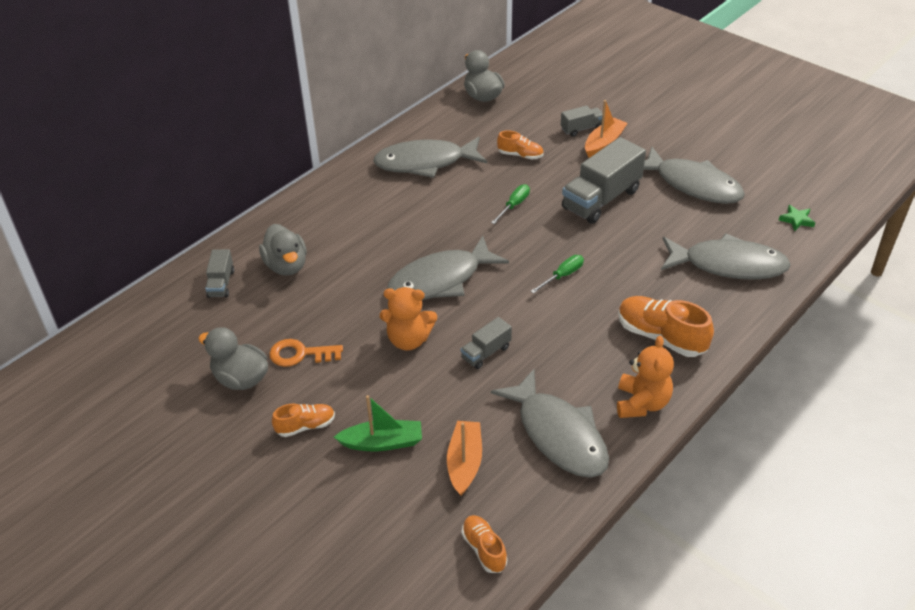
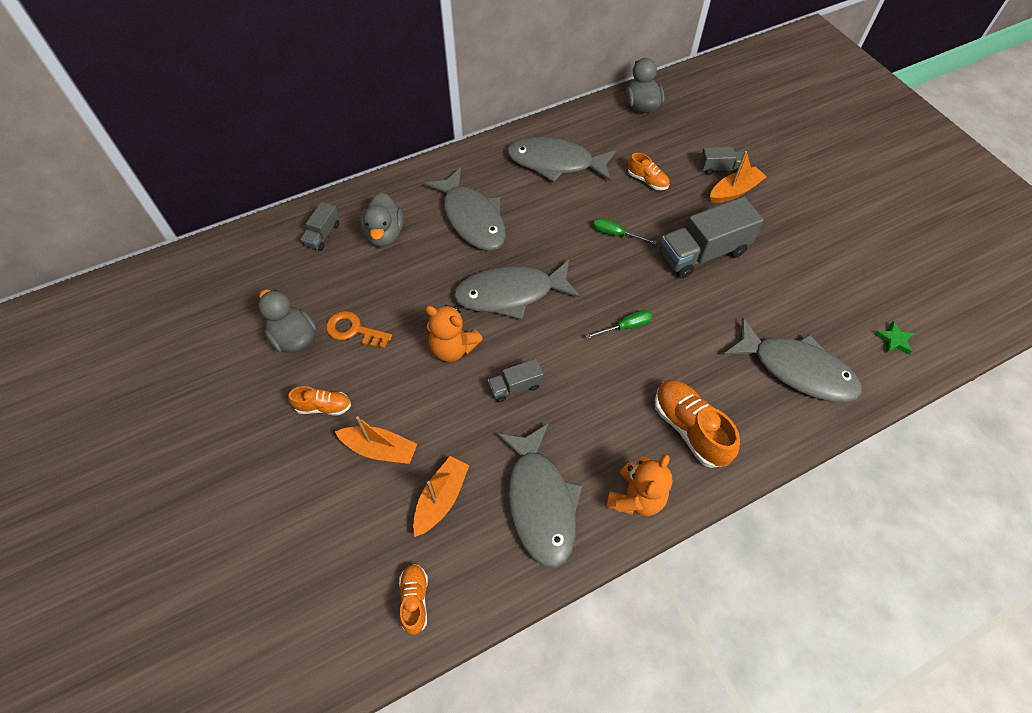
camera: 20 degrees right, 15 degrees up
(382, 442) = (380, 449): green boat -> orange boat
(514, 205) = (615, 234): green screwdriver -> green screwdriver turned 120 degrees counterclockwise
(693, 185) = (803, 265): grey fish -> grey fish (472, 218)

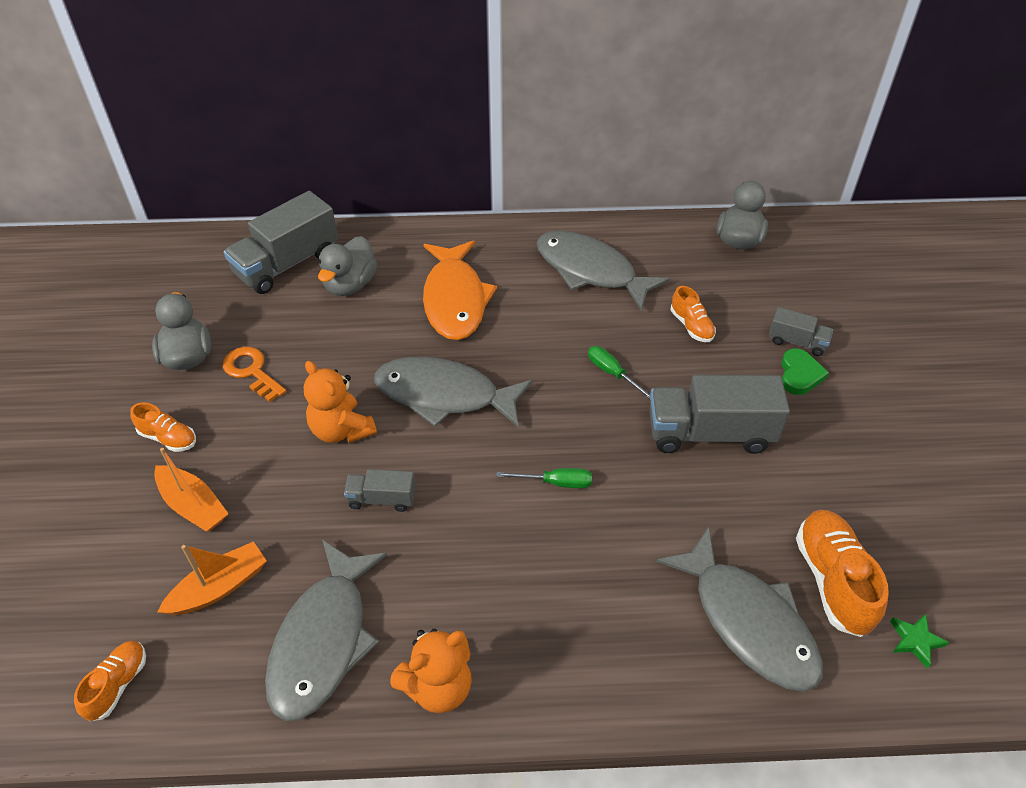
camera: 25 degrees right, 10 degrees down
(323, 235) = (287, 264): grey truck -> grey truck, size x1.98
(472, 218) = (455, 300): grey fish -> orange fish
(689, 428) = (558, 634): orange shoe -> orange shoe (832, 580)
(734, 191) = (799, 374): orange boat -> green heart

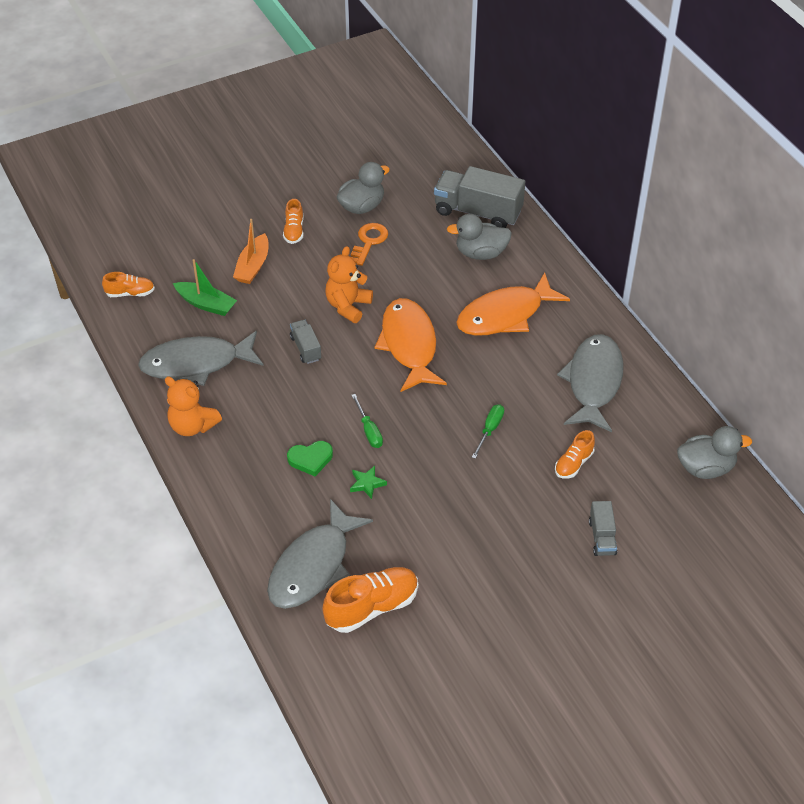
camera: 65 degrees right, 0 degrees up
(219, 587) = (206, 304): orange boat -> green boat
(444, 395) = (409, 345): grey fish -> orange fish
(710, 433) = (466, 504): grey truck -> none
(799, 374) = (564, 547): green heart -> green heart (310, 459)
(915, 641) = (346, 665): green star -> green star (367, 483)

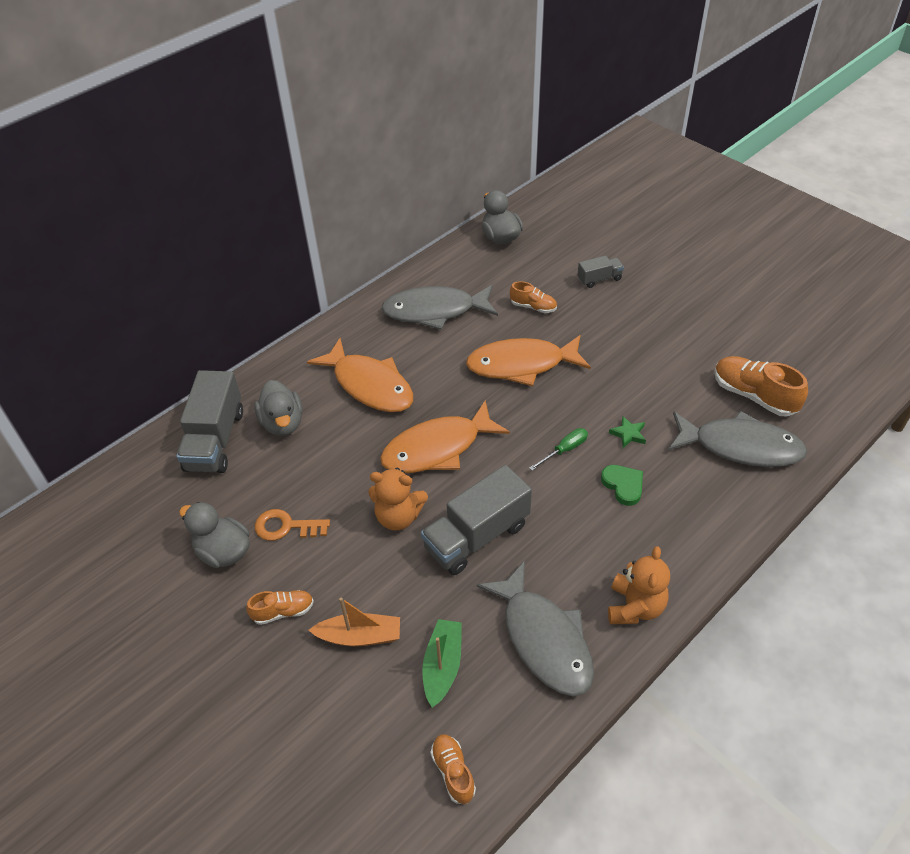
camera: 105 degrees left, 0 degrees up
(306, 348) = (477, 536): grey truck -> grey truck, size x1.98
(490, 430) = (521, 365): green screwdriver -> orange fish

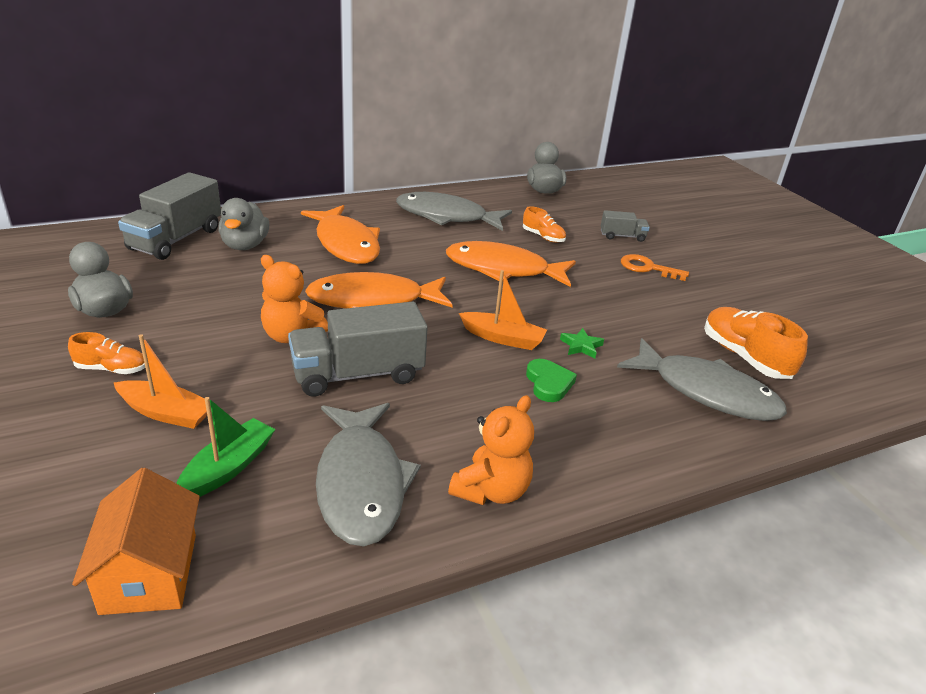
camera: 15 degrees right, 15 degrees down
(286, 527) = (178, 311): orange key -> orange key (647, 268)
(453, 772) = (149, 573): orange shoe -> orange house
(564, 450) = (503, 338): green screwdriver -> orange boat

